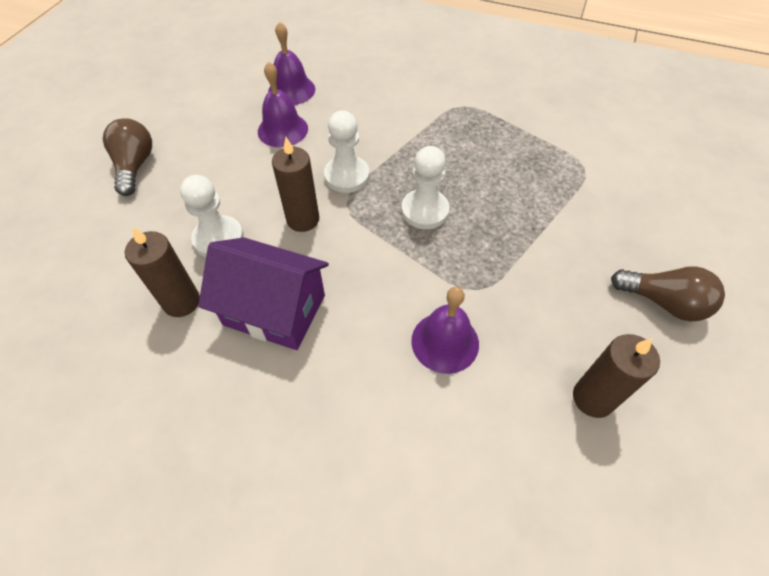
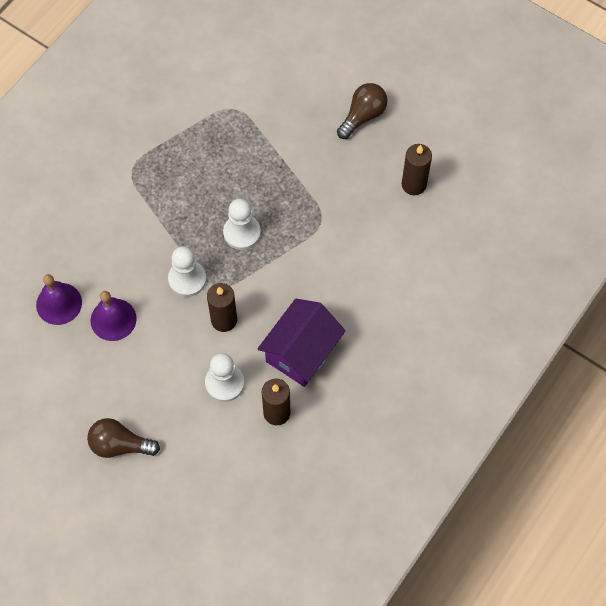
camera: 75 degrees left, 10 degrees up
(445, 342) = (355, 252): purple bell -> none

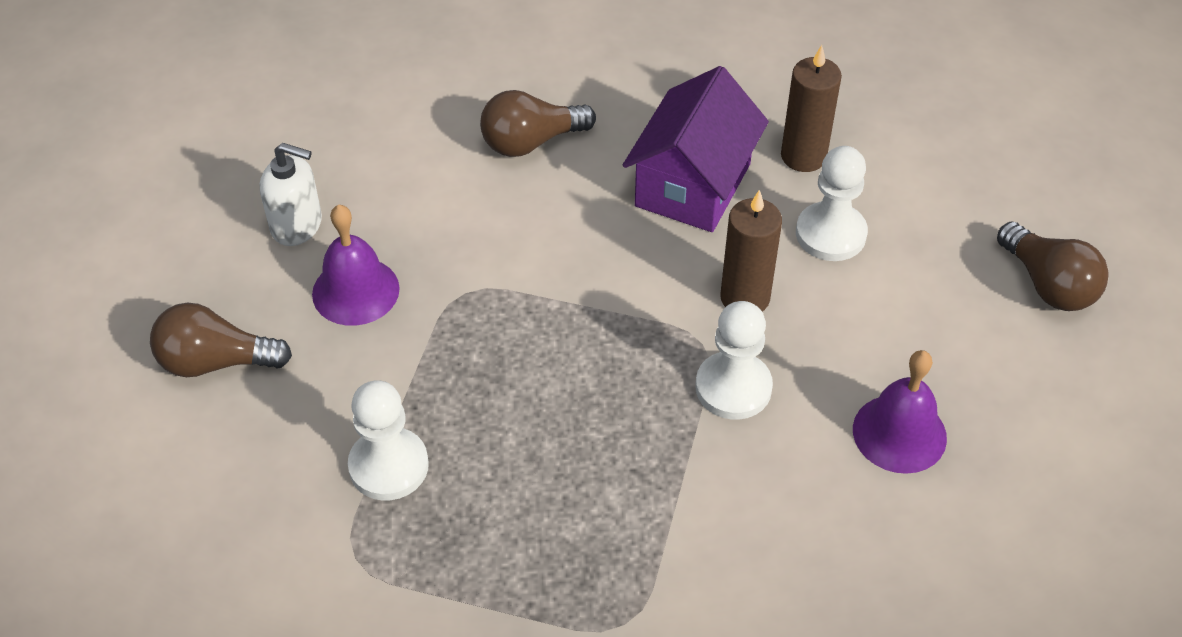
camera: 130 degrees left, 15 degrees down
(59, 303) = (962, 529): purple bell -> purple bell (355, 291)
(242, 233) = (584, 374): white pawn -> white pawn (388, 466)
(301, 352) = (693, 185): purple house -> purple house turned 60 degrees counterclockwise
(385, 306) = (531, 142): none -> brown light bulb
(414, 184) = (297, 225): brown candle -> white soap dispenser

